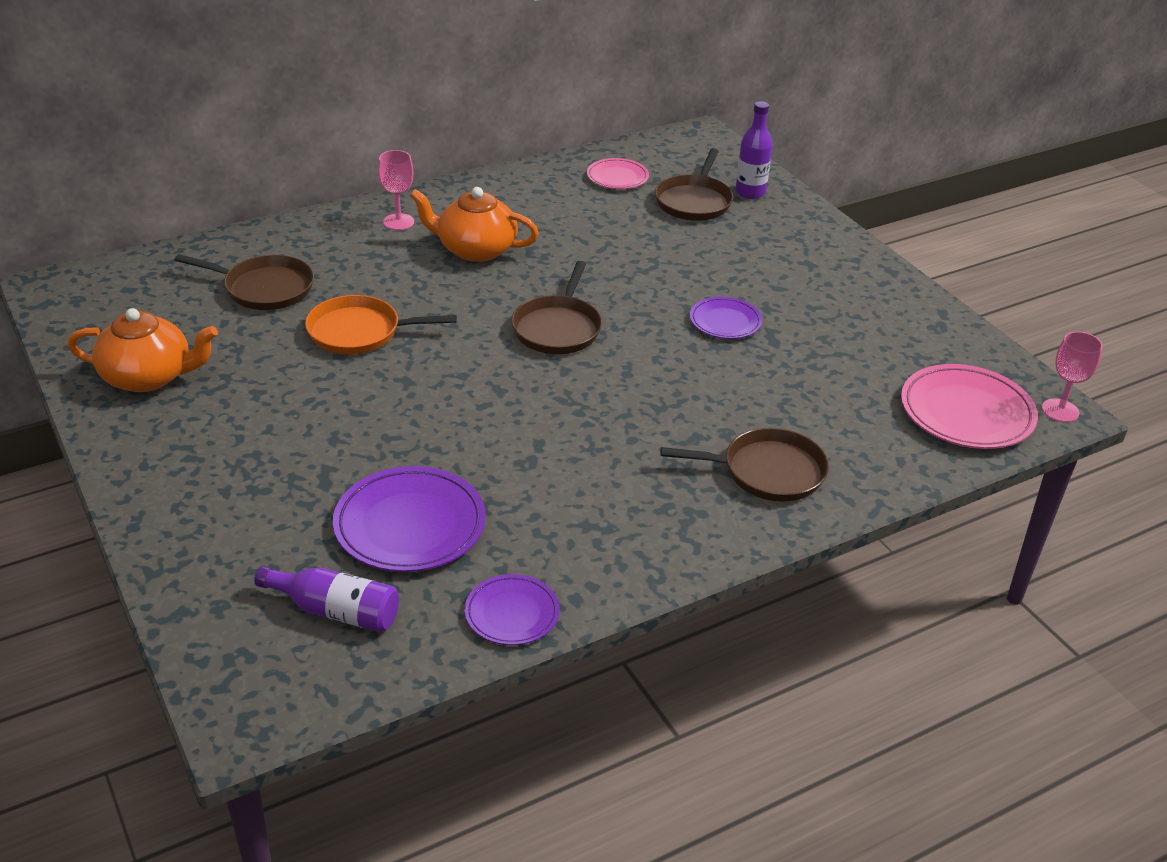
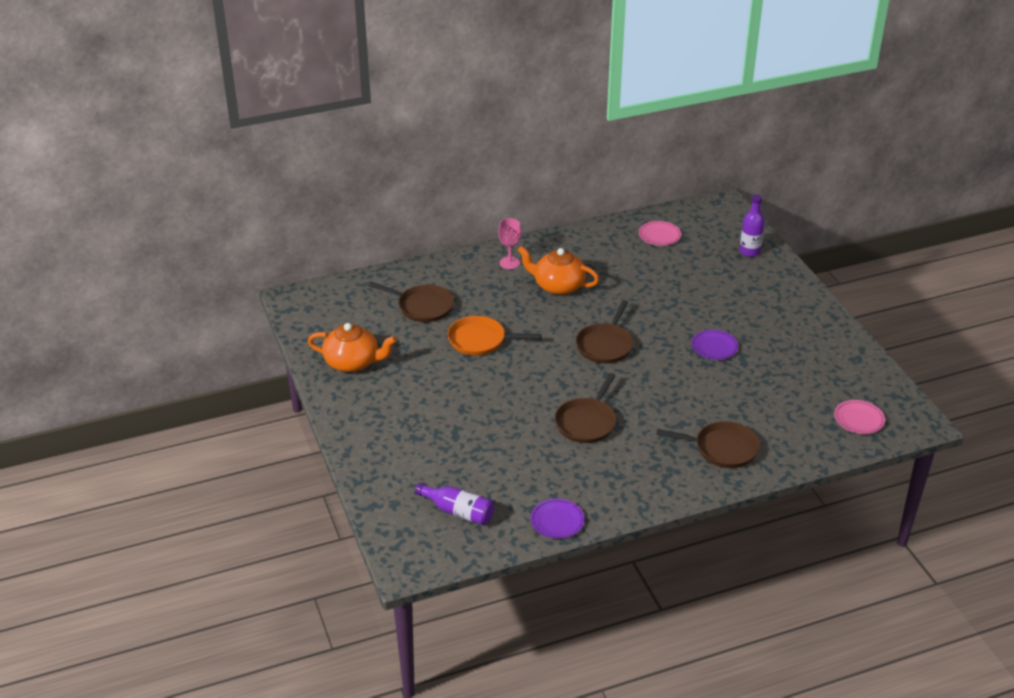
camera: 10 degrees right, 0 degrees up
(410, 525) = (503, 465): purple plate -> none
(694, 201) = (709, 257): brown pan -> brown pan (586, 422)
(966, 413) = (858, 419): pink plate -> pink plate, size x0.59
(1060, 410) = (921, 422): pink goblet -> none

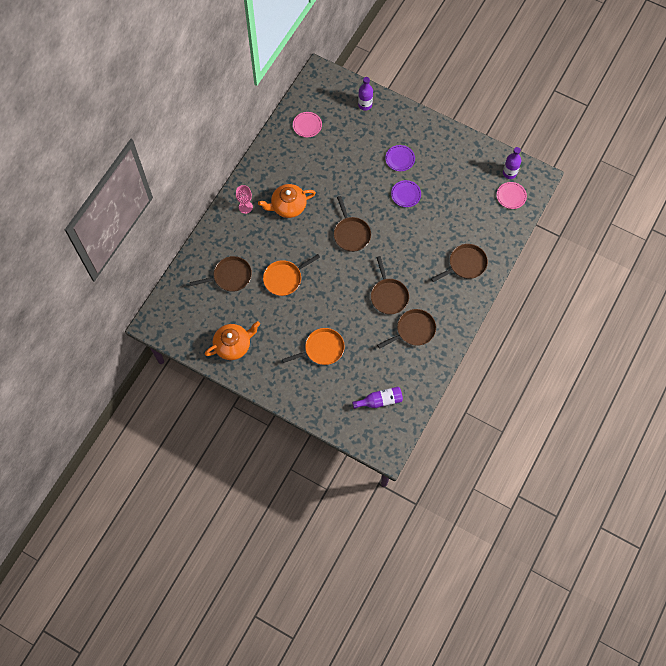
camera: 40 degrees left, 30 degrees up
(447, 423) = (322, 349): none -> orange pan
(557, 521) = (430, 370): purple plate -> purple plate (400, 159)
(581, 471) = (413, 330): none -> brown pan
(880, 397) = (509, 173): none -> purple bottle

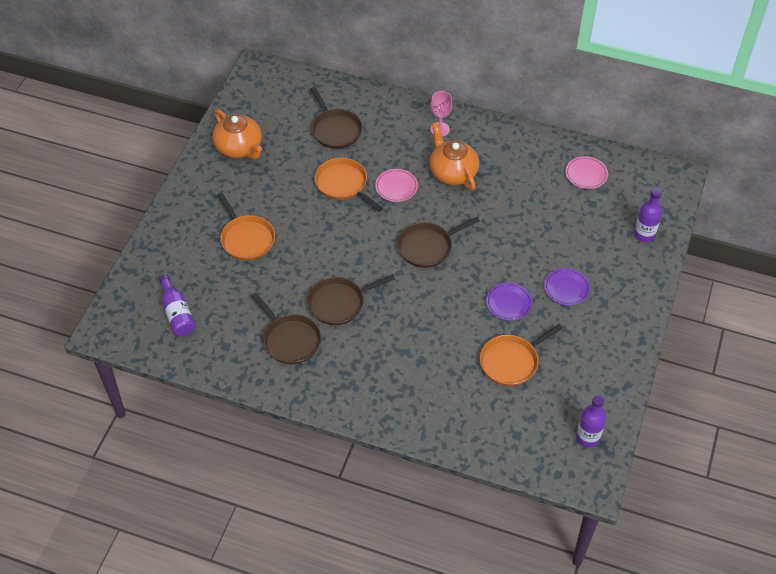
camera: 80 degrees right, 15 degrees down
(450, 202) = (511, 361): none -> orange pan
(465, 264) = (410, 393): brown pan -> none
(511, 196) = (545, 444): pink plate -> pink plate (396, 187)

